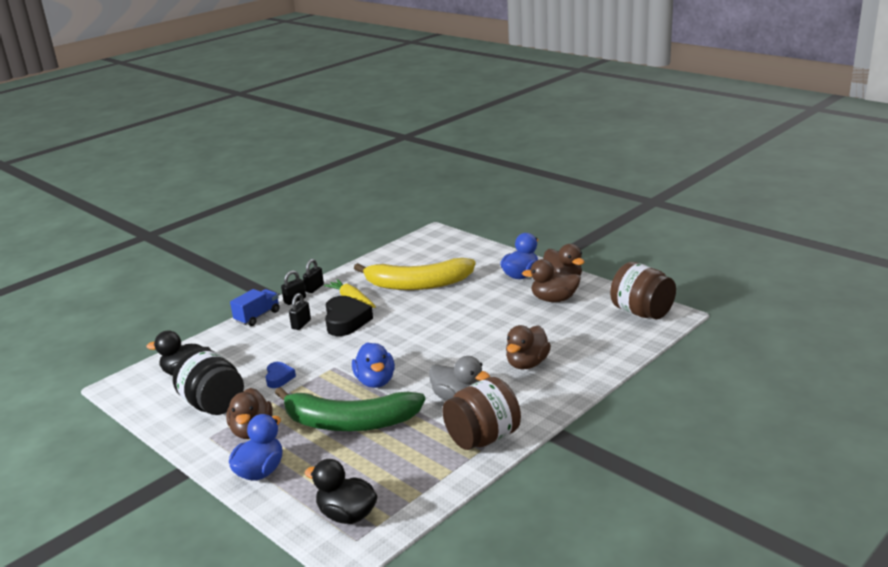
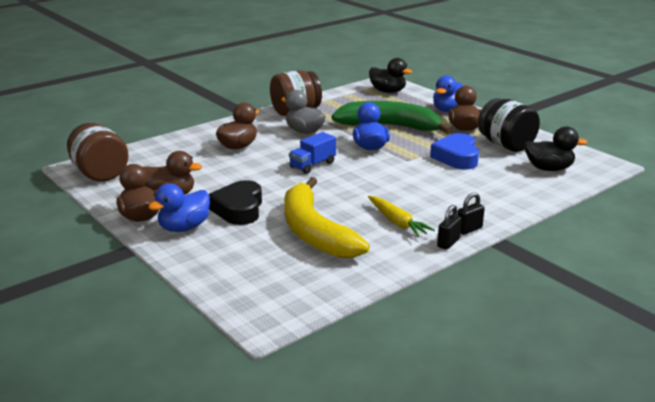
camera: 175 degrees left, 0 degrees up
(257, 316) = (507, 214): blue truck -> blue truck (312, 165)
(279, 378) = (456, 157): blue heart -> blue heart, size x1.78
(301, 324) = (451, 200): black padlock -> none
(346, 321) = (401, 198): black heart -> black heart (239, 209)
(418, 284) = (314, 232): yellow banana -> yellow banana turned 120 degrees counterclockwise

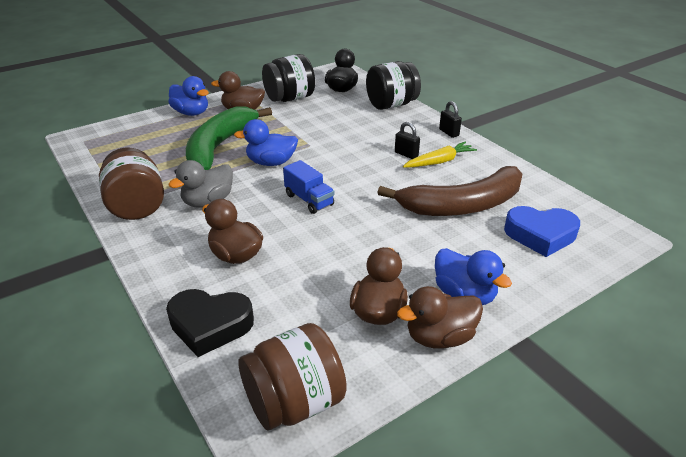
camera: 85 degrees left, 10 degrees up
(239, 209) = (416, 253): black heart -> black heart (210, 325)
(314, 232) = (462, 205): yellow banana -> brown banana
(388, 91) = (111, 139): black duck -> none
(448, 243) = (472, 143): black padlock -> black padlock (406, 154)
(456, 157) = (309, 122): blue heart -> blue heart (540, 235)
(525, 196) = (391, 105): none -> black jar

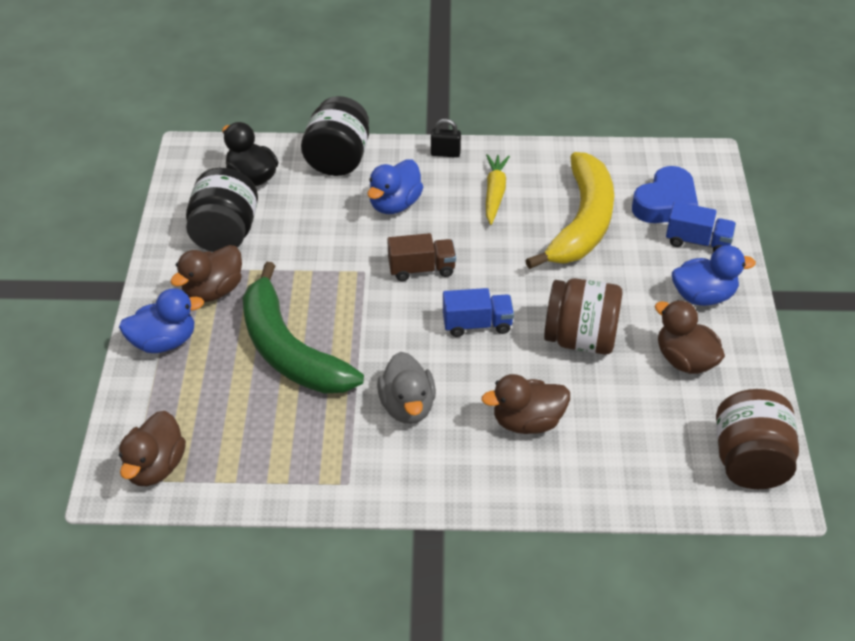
camera: 55 degrees left, 10 degrees up
(137, 206) = (360, 472): brown jar -> brown jar (580, 339)
(210, 325) = (620, 481): black heart -> none
(271, 162) = (372, 320): blue duck -> blue duck (395, 204)
(335, 162) = (421, 269): none -> brown truck
(406, 154) = (457, 208): black padlock -> none
(439, 337) = (740, 339): brown duck -> brown duck (155, 467)
(462, 205) = (582, 223): brown banana -> yellow banana
(522, 268) = (697, 242): none -> blue truck

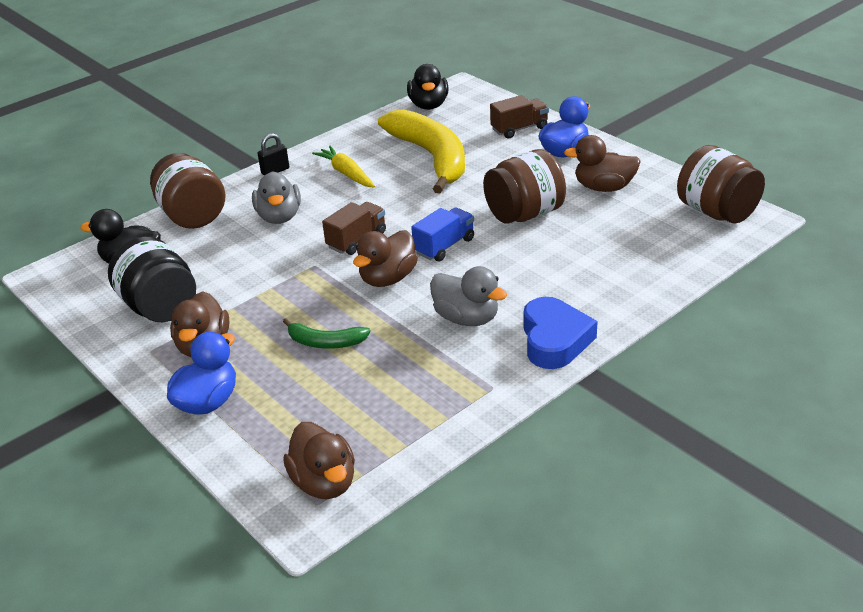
camera: 40 degrees left, 10 degrees down
(289, 350) = (325, 342): green banana -> green banana, size x0.46
(338, 159) = (192, 215): black jar -> brown jar
(395, 204) = (279, 217): blue duck -> grey duck
(527, 422) = (559, 275): brown duck -> brown duck (388, 278)
(653, 161) = (428, 105): none -> black duck
(665, 203) = (470, 121): blue heart -> blue heart (554, 340)
(697, 242) = (519, 129): blue truck -> brown truck

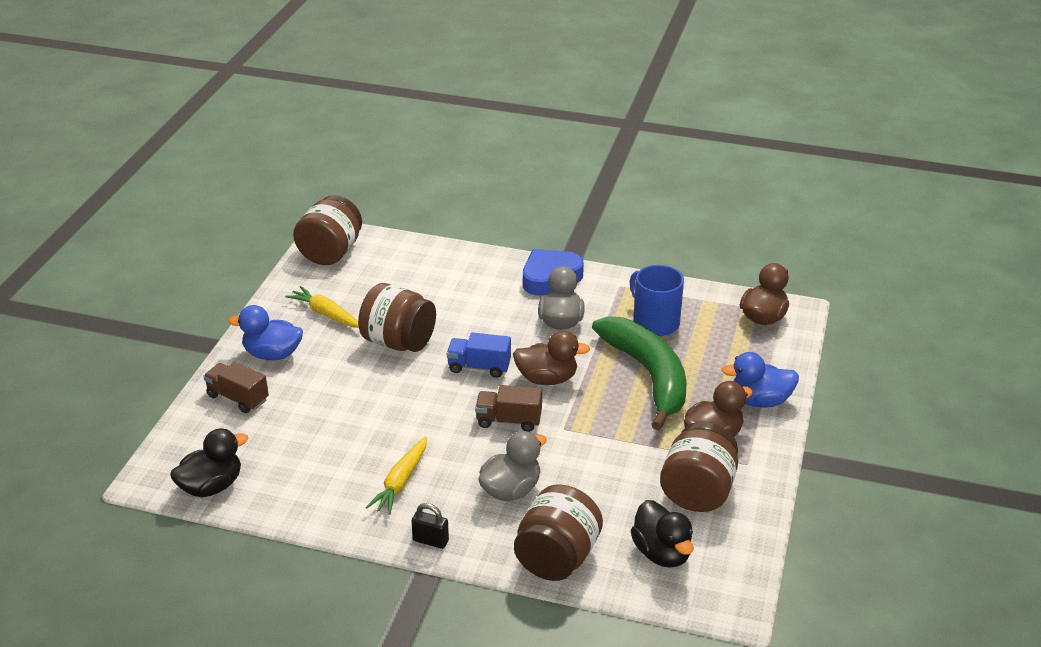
camera: 125 degrees left, 0 degrees up
(160, 307) = (697, 491): black jar -> brown jar
(325, 342) = (648, 376): green banana -> green banana, size x2.16
(402, 385) = (655, 322): none -> blue mug
(431, 157) = (332, 435): yellow banana -> none
(604, 187) = (326, 314): brown duck -> yellow carrot

